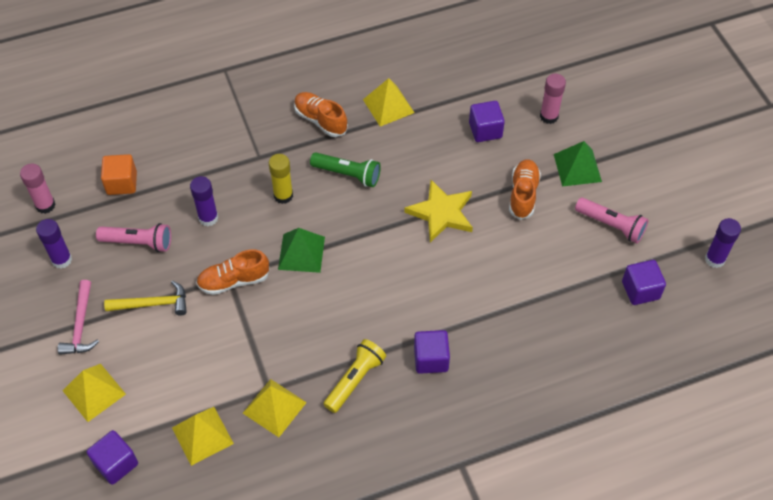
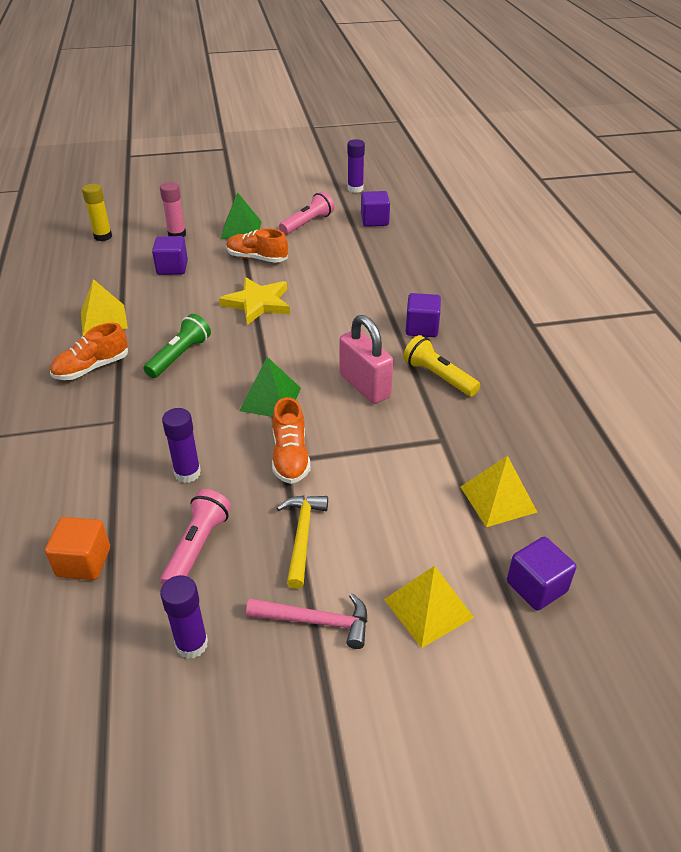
camera: 80 degrees left, 15 degrees down
(45, 205) = (75, 666): pink glue stick -> none
(274, 407) = (465, 437): yellow pyramid -> none
(283, 195) = (184, 406): yellow glue stick -> yellow glue stick (103, 236)
(331, 321) = (365, 386): none -> pink padlock

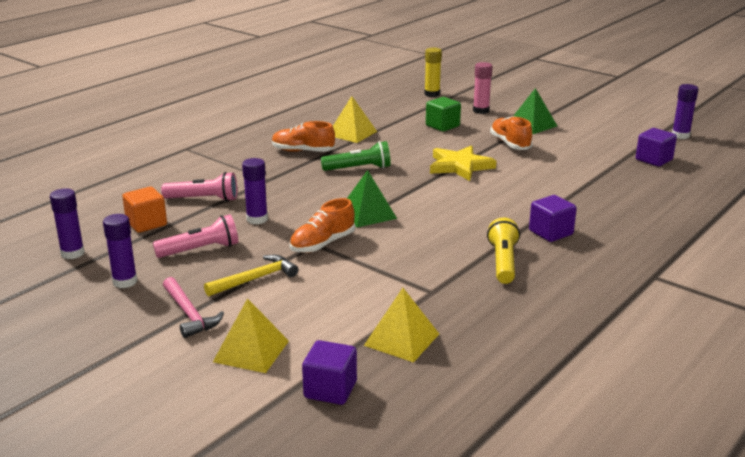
camera: 50 degrees right, 15 degrees down
(68, 663) = (72, 253): none -> purple glue stick
(172, 268) = (442, 126): purple cube -> green cube
(307, 223) = (591, 140): pink flashlight -> pink flashlight (203, 199)
(365, 386) = (439, 239): pink padlock -> none

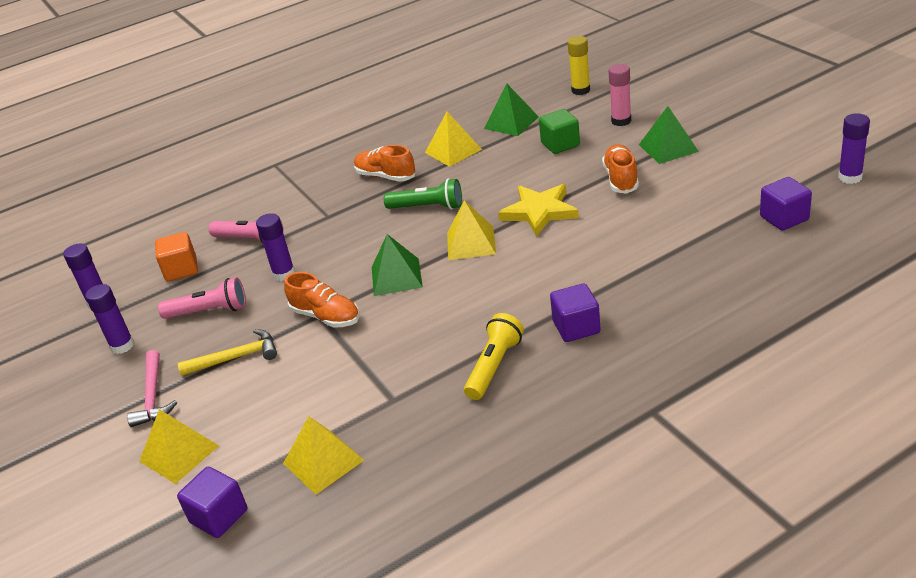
camera: 25 degrees right, 10 degrees up
(322, 244) = (326, 316): orange shoe -> orange shoe turned 120 degrees counterclockwise
(389, 114) = (511, 122): none -> green pyramid
(417, 188) = (471, 243): none -> yellow pyramid

